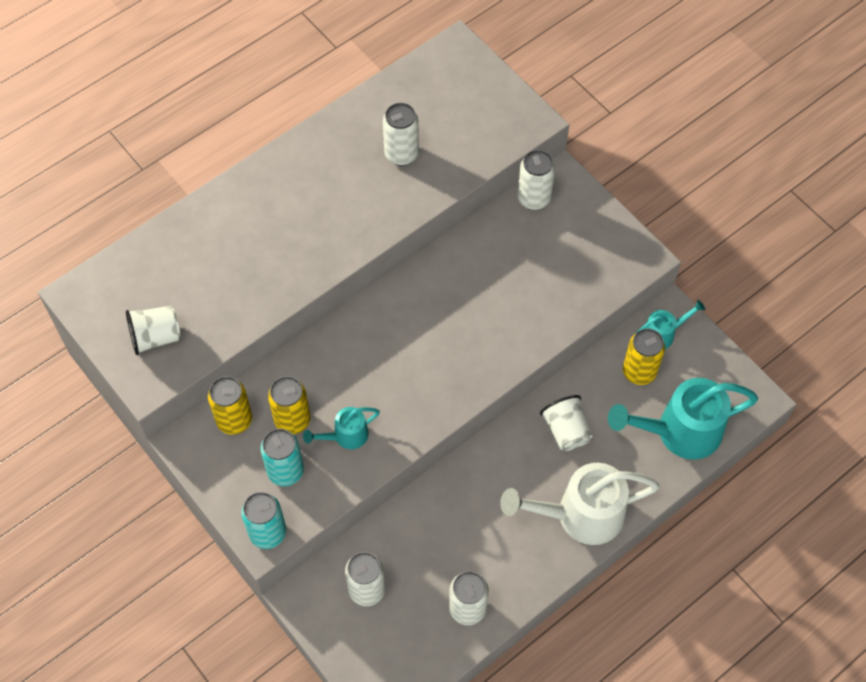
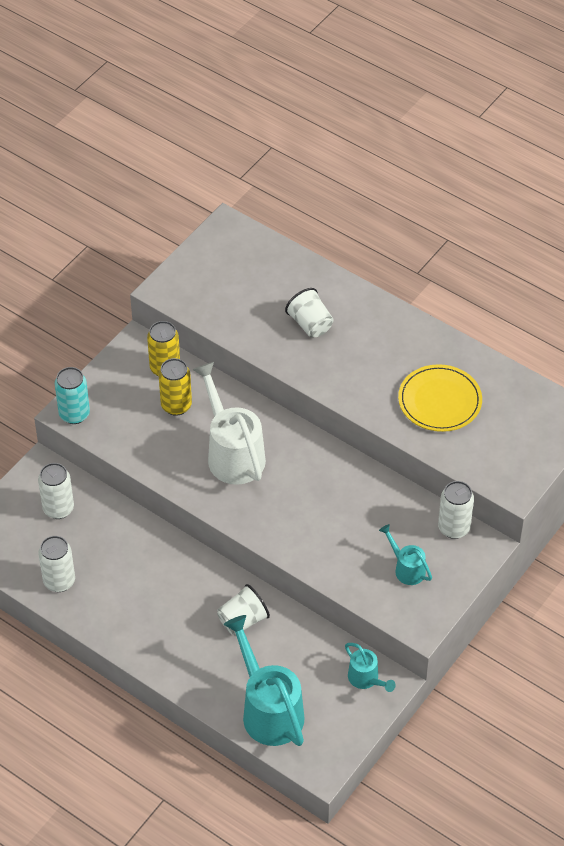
camera: 75 degrees right, 10 degrees down
(156, 337) = (205, 284): white cup -> white cup (310, 324)
(285, 471) = (130, 412): turquoise can -> none
(345, 436) = (172, 444): turquoise watering can -> turquoise watering can (406, 568)
(401, 154) = (439, 401): white can -> yellow plate
(580, 515) = (164, 646): white watering can -> white watering can (232, 453)
(639, 372) = (320, 667): yellow can -> none

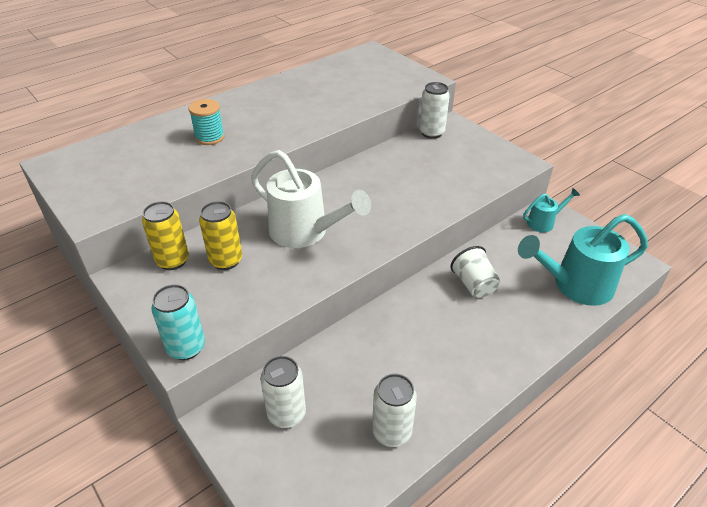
camera: 75 degrees left, 10 degrees down
(232, 453) = (305, 232): white watering can -> white watering can turned 135 degrees counterclockwise
(310, 324) = (209, 137): white cup -> turquoise spool
(406, 568) = (465, 160): turquoise watering can -> none
(439, 401) = (330, 94): yellow plate -> none

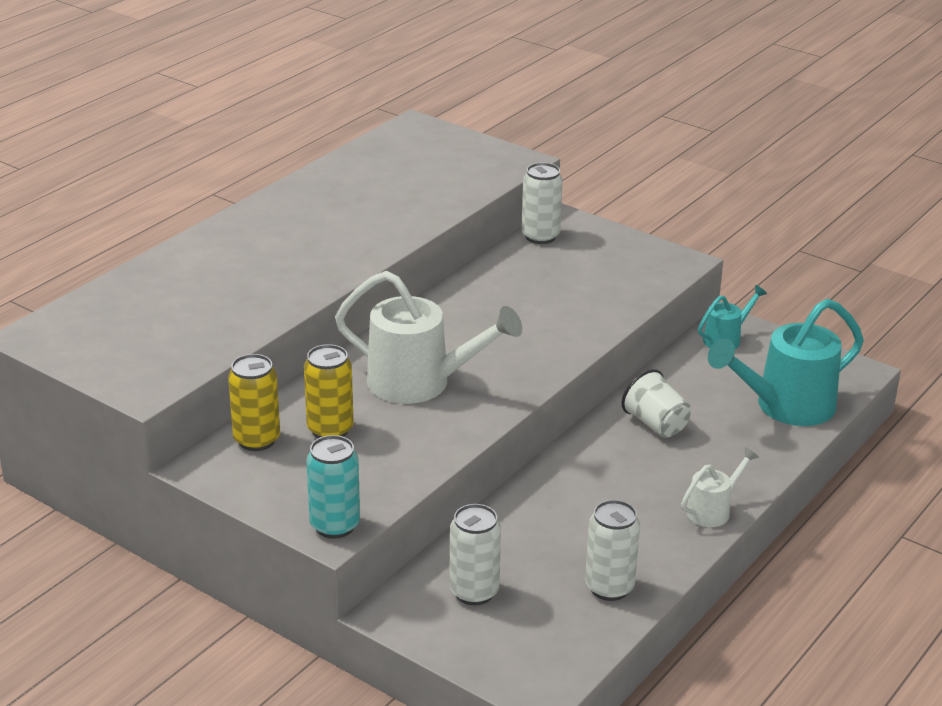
camera: 15 degrees left, 10 degrees down
(209, 137) = (243, 275): turquoise spool -> none
(496, 371) = (713, 510): none -> white watering can

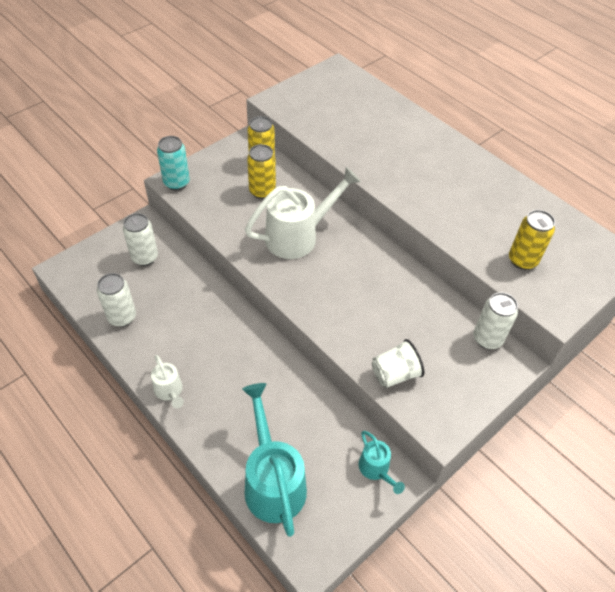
camera: 100 degrees right, 20 degrees up
(420, 383) = (298, 236): white watering can -> white watering can turned 150 degrees counterclockwise
(447, 178) = (522, 260): none -> yellow can
(656, 424) = (272, 385): white cup -> white cup (395, 374)

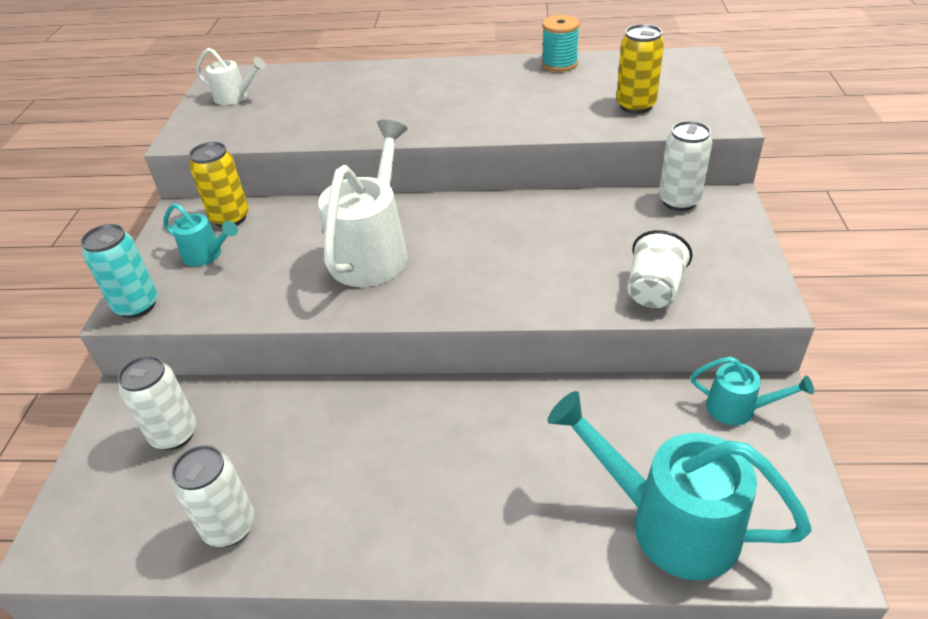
camera: 40 degrees left, 10 degrees down
(169, 392) = (416, 550): white watering can -> white watering can (235, 97)
(229, 177) = (207, 255): none -> turquoise watering can
(262, 191) = (269, 242): yellow can -> none
(525, 195) = (559, 64): none -> turquoise spool

